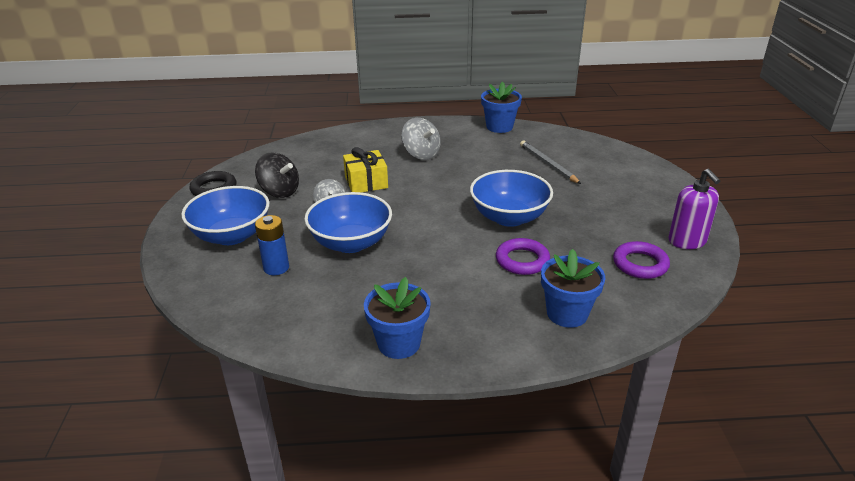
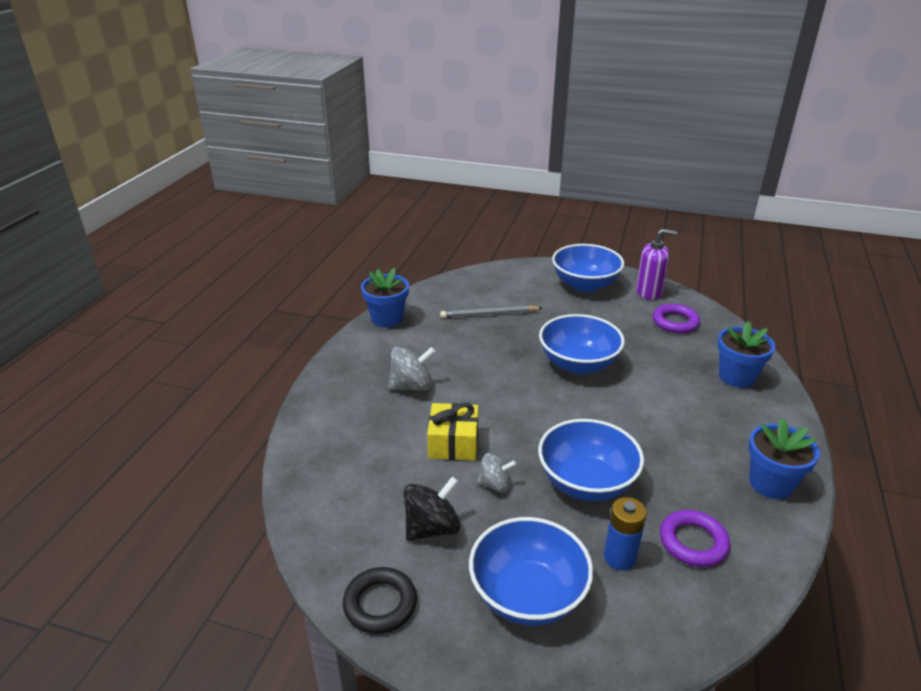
camera: 70 degrees left, 0 degrees up
(522, 260) = (654, 377): purple ring -> purple ring (693, 542)
(656, 201) = (585, 285): none -> blue bowl

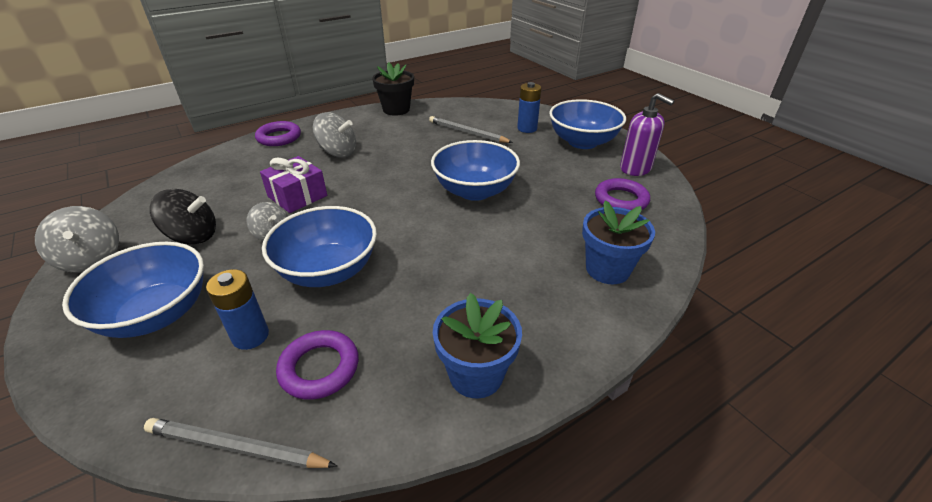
camera: 40 degrees right, 5 degrees up
(324, 400) = (279, 137): none -> purple ring
(380, 604) = (91, 259): black ring -> grey spinning top
(387, 319) = (396, 110): blue flower pot -> black flower pot
(453, 443) = (297, 196): yellow gift -> purple gift
(528, 290) = (527, 128): none -> blue battery
(730, 615) = (236, 448): none -> grey pencil

